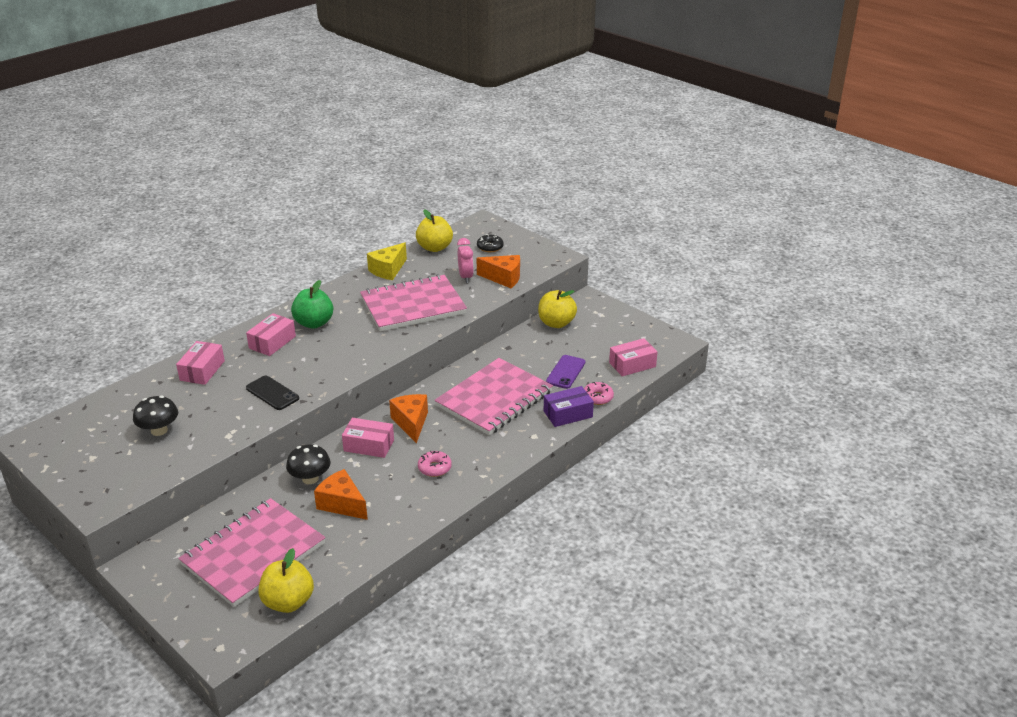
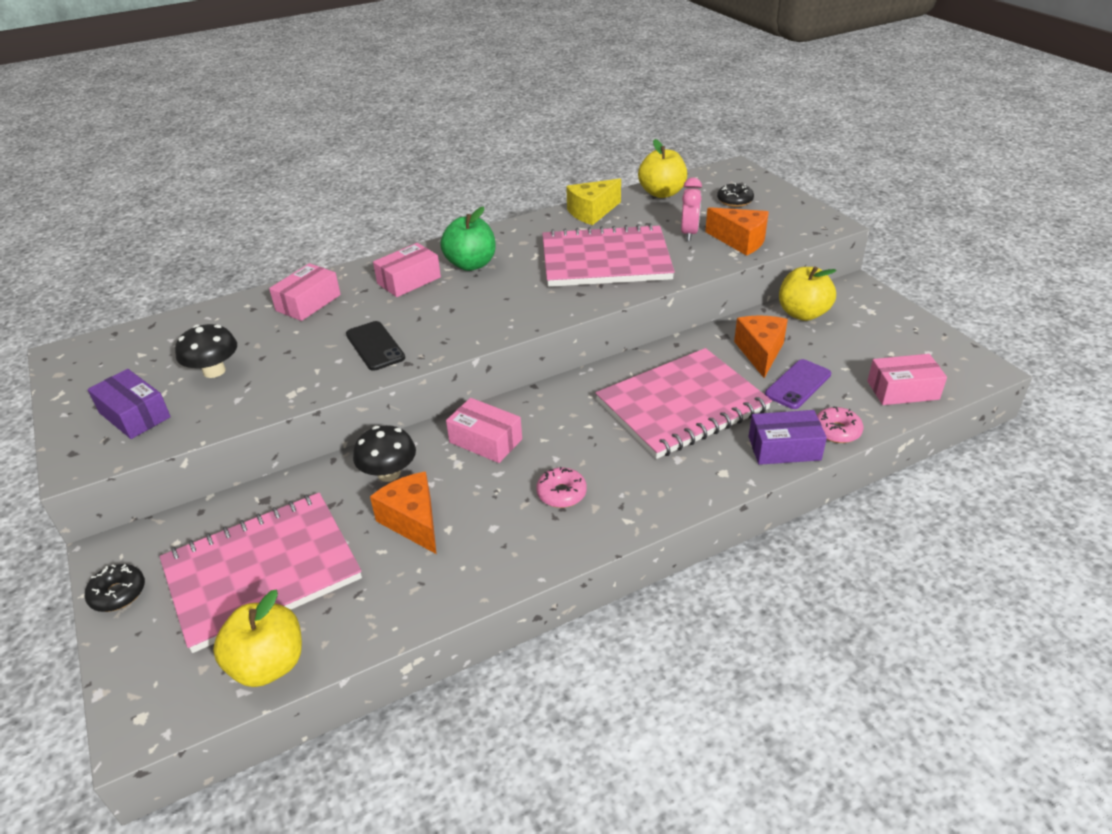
camera: 20 degrees right, 5 degrees up
(117, 470) = (134, 415): none -> purple box
(157, 588) = (118, 593): none -> black donut
(411, 423) = (555, 419): orange cheese -> orange cheese (760, 352)

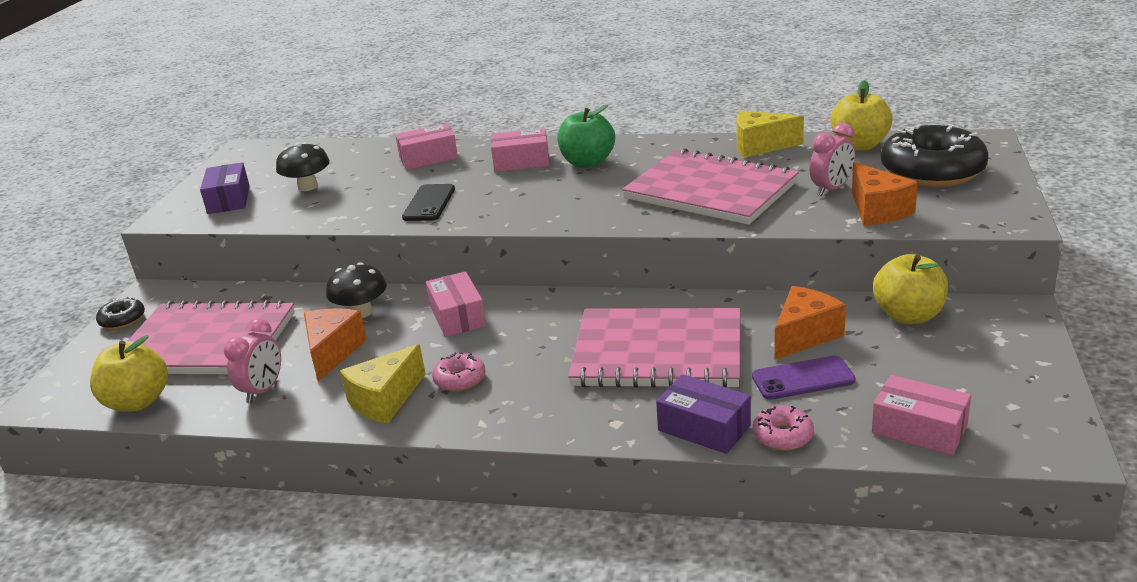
camera: 40 degrees right, 10 degrees down
(393, 588) = (263, 391): none -> pink clock
(522, 540) = (385, 400): none -> yellow cheese
(734, 201) = (932, 171): black donut -> black donut, size x2.20

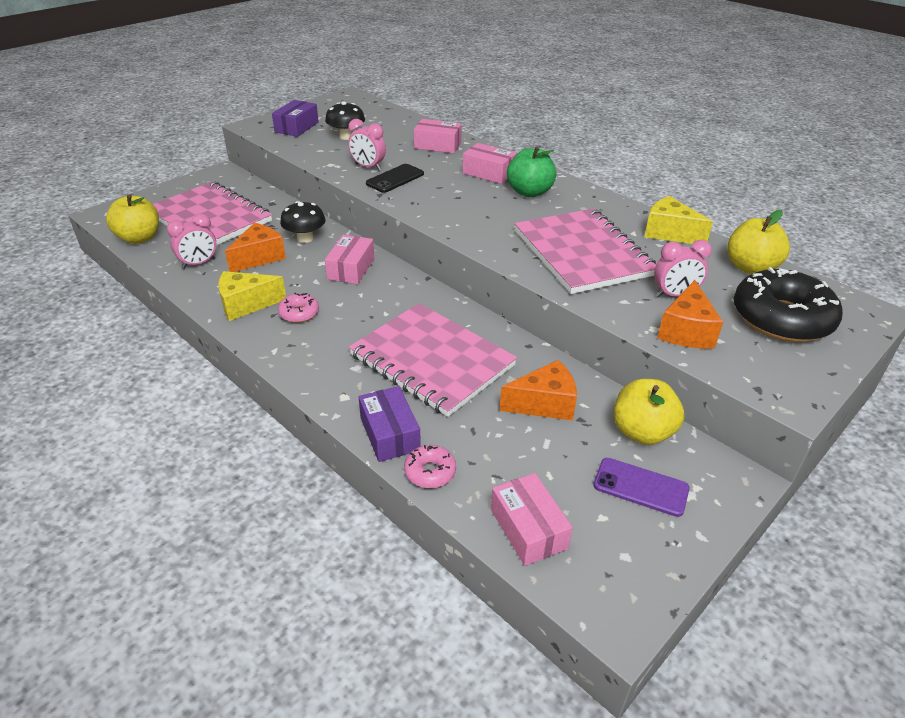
camera: 30 degrees right, 10 degrees up
(122, 320) = (192, 183): black donut -> none
(381, 204) = (368, 167): none -> pink clock
(803, 378) = (499, 437): purple phone -> purple phone (640, 487)

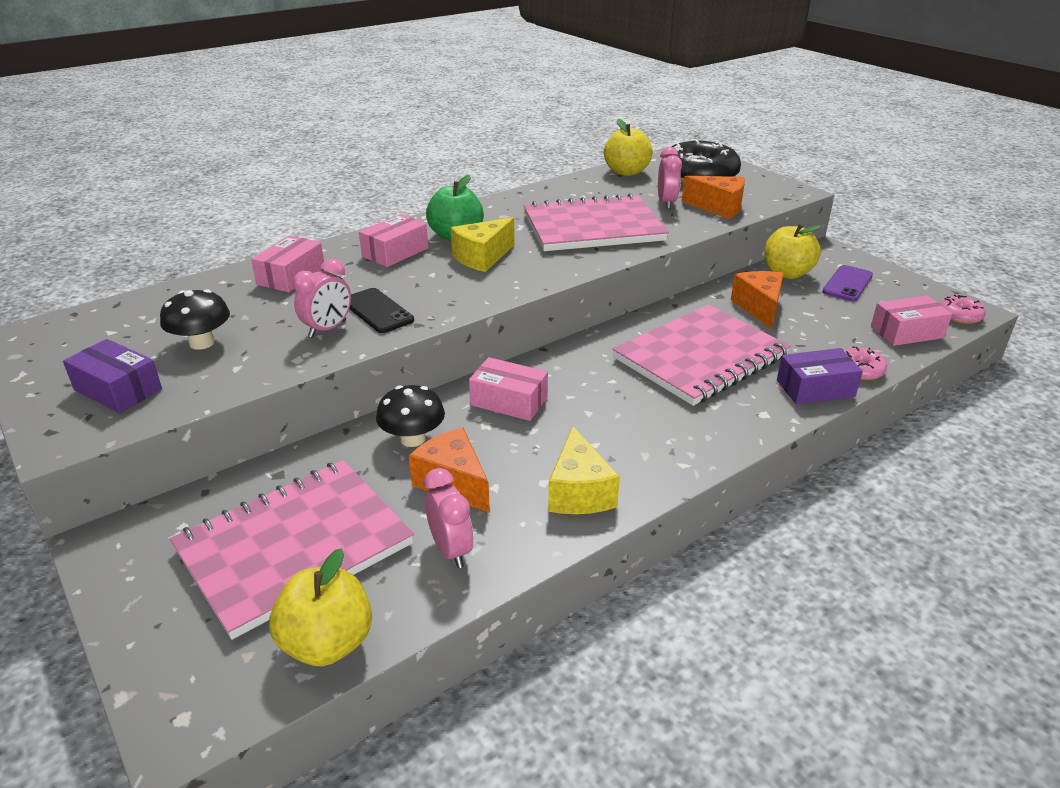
camera: 80 degrees left, 5 degrees down
(299, 313) = (606, 444): pink donut -> pink donut (959, 316)
(669, 233) = (564, 189): yellow cheese -> yellow cheese (482, 257)

